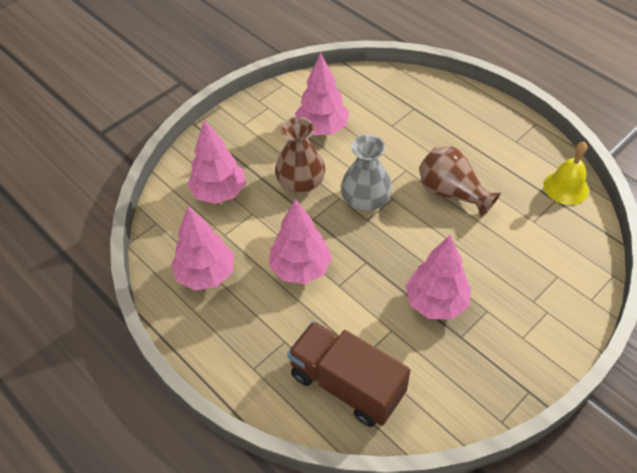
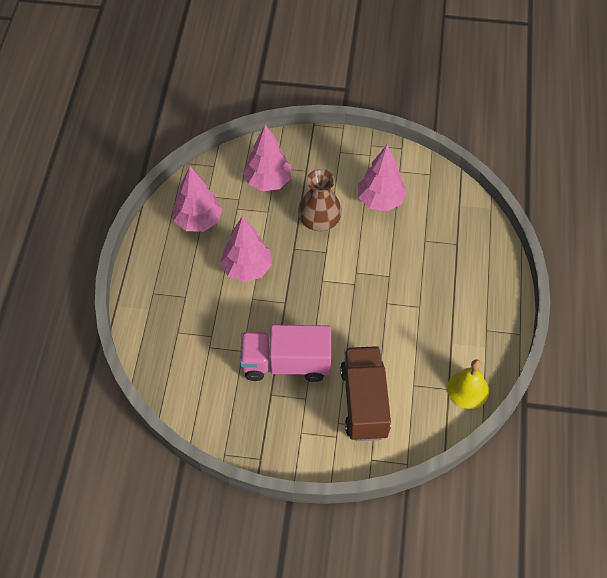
camera: 50 degrees right, 5 degrees up
(347, 384) = (182, 350): brown truck -> brown truck (364, 402)
(365, 199) = (338, 268): grey vase -> none
(436, 302) = (286, 363): pink tree -> pink truck
(452, 193) = (393, 317): brown vase -> none

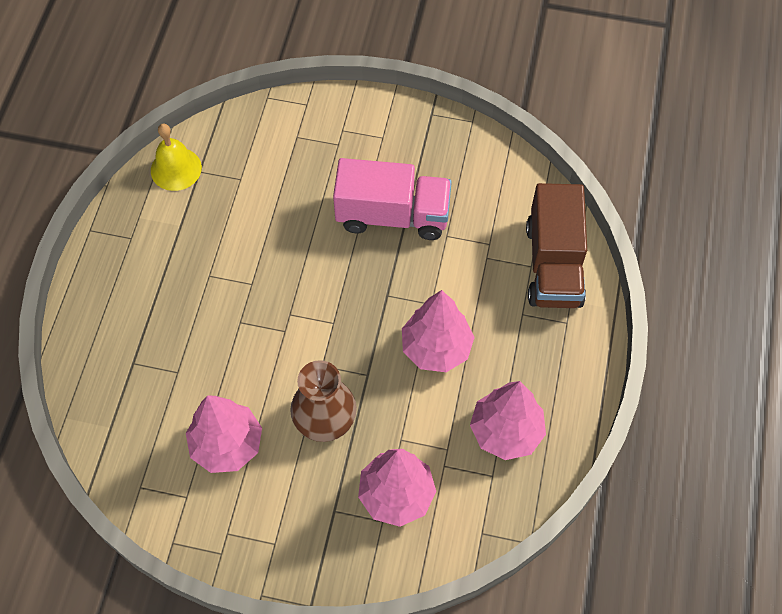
camera: 175 degrees left, 5 degrees up
(364, 402) = (303, 163): brown truck -> brown truck (553, 264)

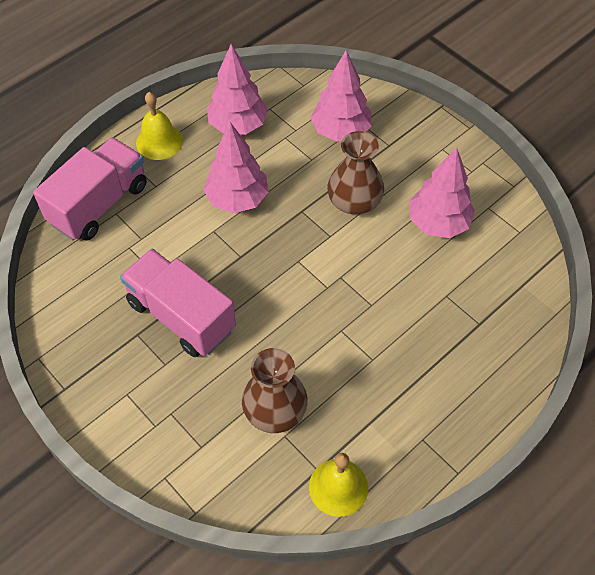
camera: 145 degrees left, 5 degrees down
(261, 191) = (275, 410): none -> brown vase
(553, 264) = (99, 204): brown truck -> pink truck
(563, 362) = (159, 141): none -> yellow bell

